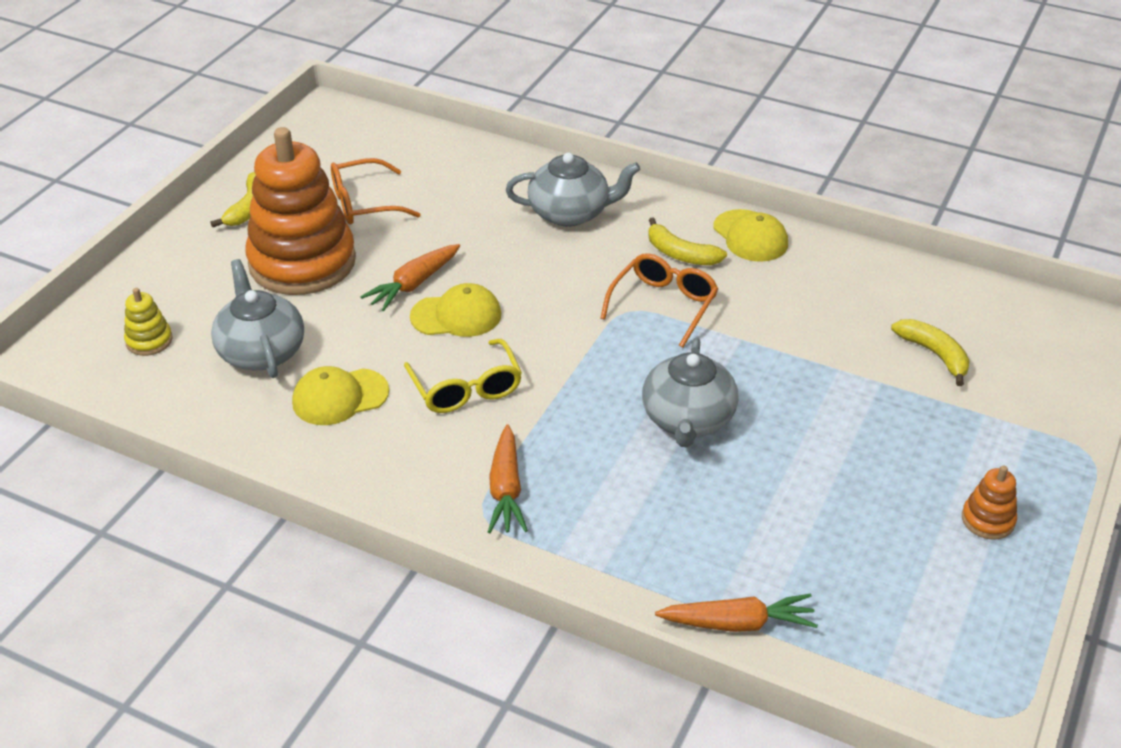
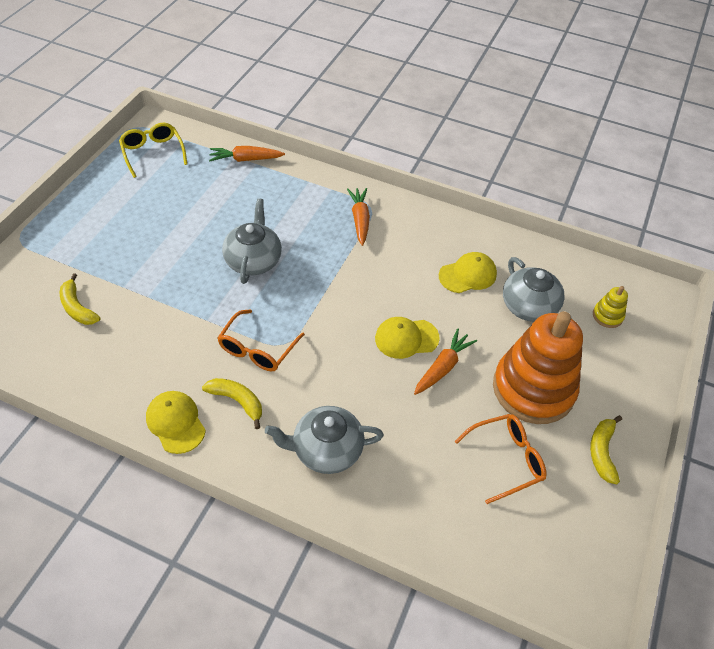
camera: 175 degrees right, 10 degrees up
(466, 388) = (391, 281): yellow glasses -> yellow glasses (153, 153)
(987, 520) = (101, 204): orange stacking toy -> none

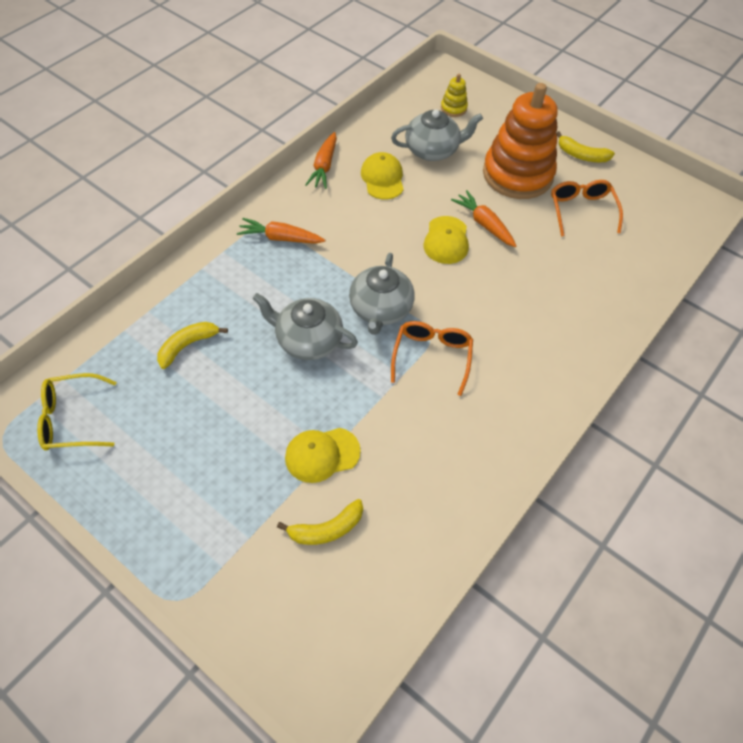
camera: 75 degrees left, 5 degrees up
(176, 423) = (510, 442): yellow cap -> yellow cap (322, 454)
(237, 401) = (493, 385): yellow banana -> yellow banana (187, 346)
(245, 159) = (135, 320): orange carrot -> orange carrot (324, 166)
(257, 349) = (432, 357): orange glasses -> orange glasses turned 120 degrees counterclockwise
(326, 450) = (557, 325): grey teapot -> grey teapot (380, 309)

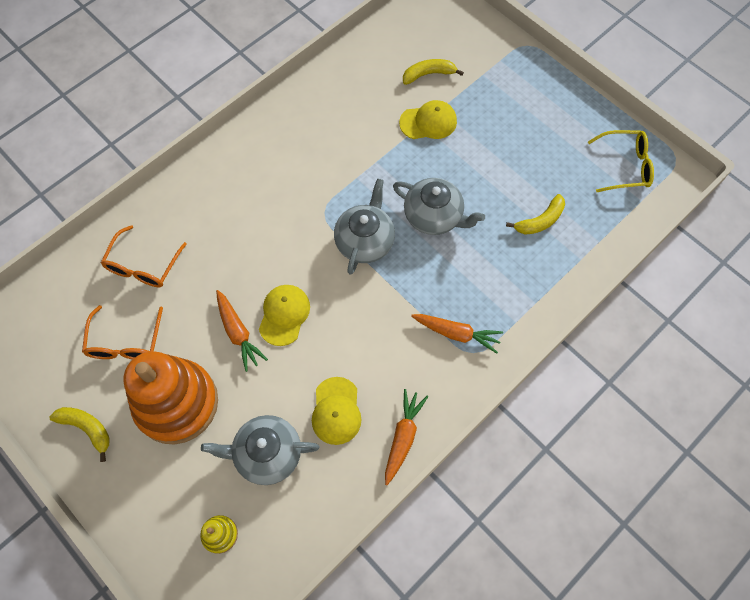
camera: 170 degrees left, 10 degrees up
(432, 357) = (327, 191): orange glasses -> orange glasses (143, 265)

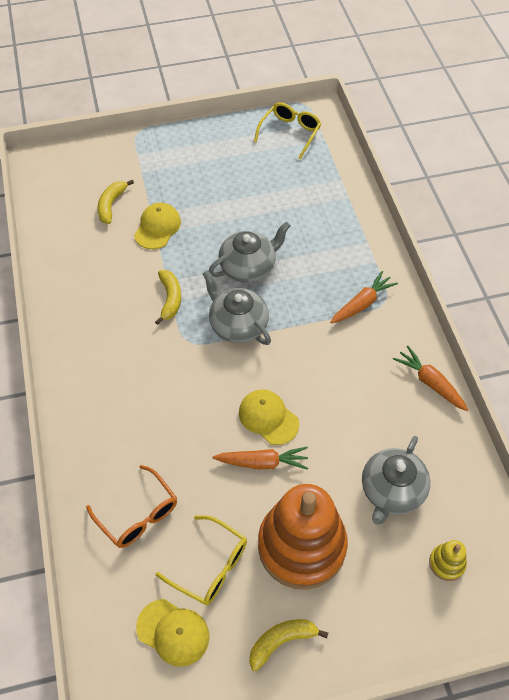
camera: 60 degrees left, 10 degrees down
(125, 341) = (210, 566): orange glasses -> yellow glasses
(336, 411) = (381, 419): yellow cap -> yellow cap (173, 632)
(540, 221) = (300, 204): yellow banana -> yellow banana (170, 299)

